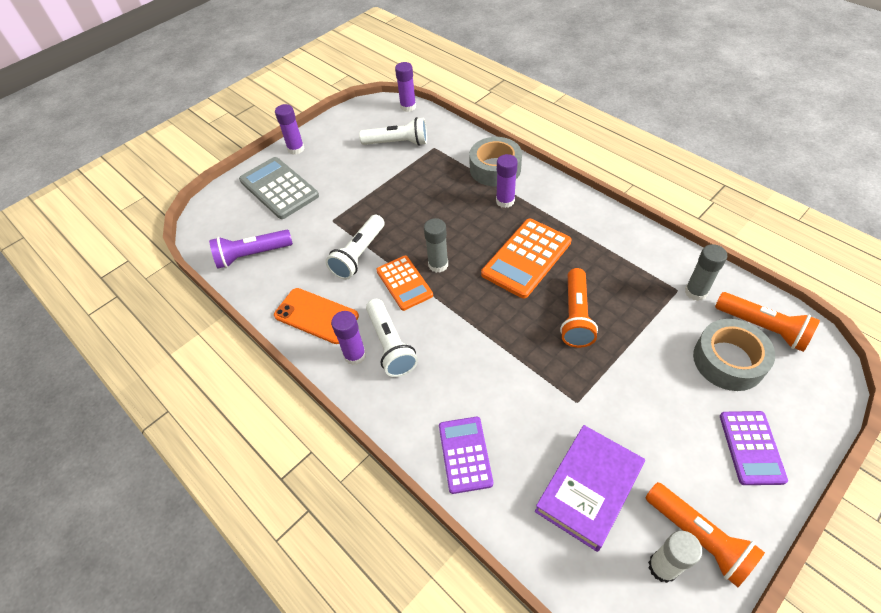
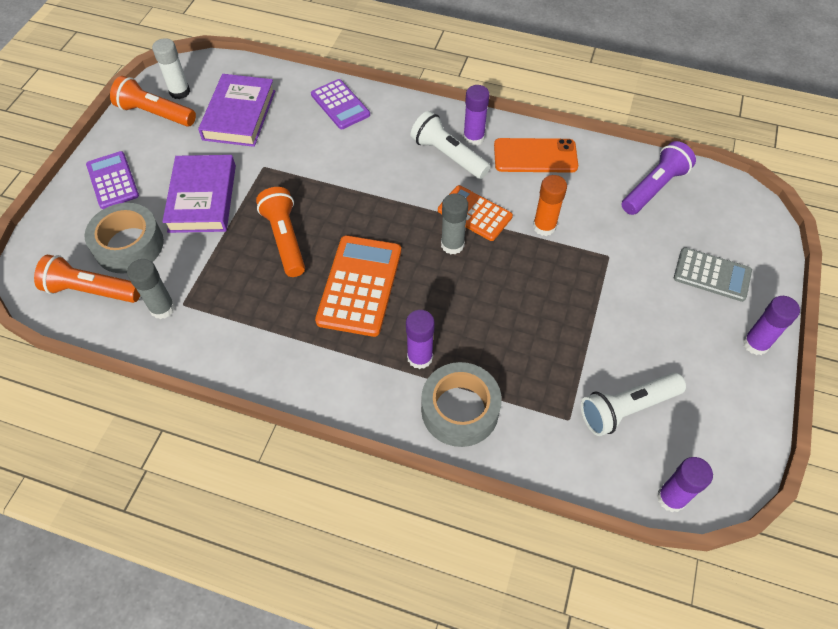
camera: 150 degrees right, 5 degrees up
(279, 188) = (712, 275): grey calculator -> grey calculator, size x0.66
(359, 255) = (544, 226): white flashlight -> orange glue stick
(648, 386) = (202, 198): none -> purple book

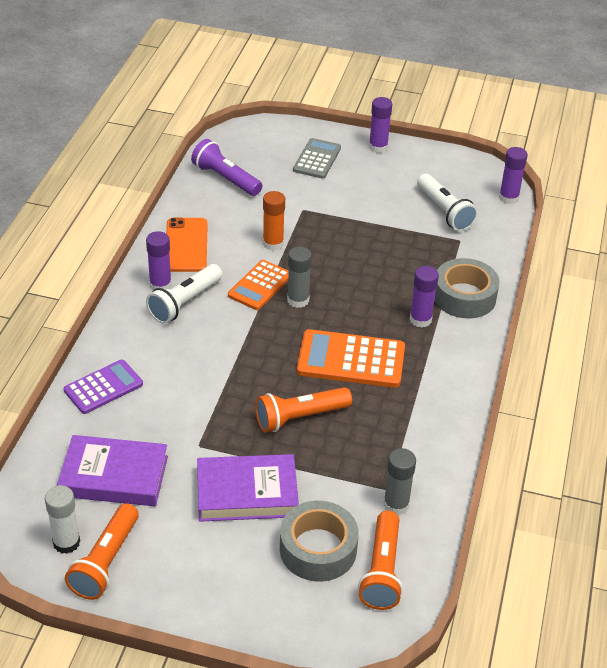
camera: 95 degrees left, 15 degrees down
(112, 180) = (221, 585): purple calculator -> none

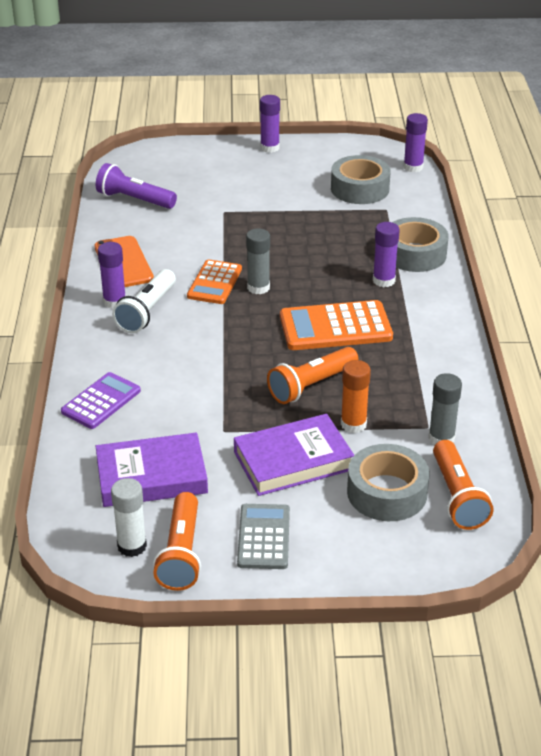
camera: 15 degrees left, 5 degrees down
(273, 243) = (209, 245): orange glue stick -> orange glue stick (353, 424)
(317, 159) = (216, 168): grey calculator -> grey calculator (264, 537)
(444, 211) = (359, 189): white flashlight -> grey tape

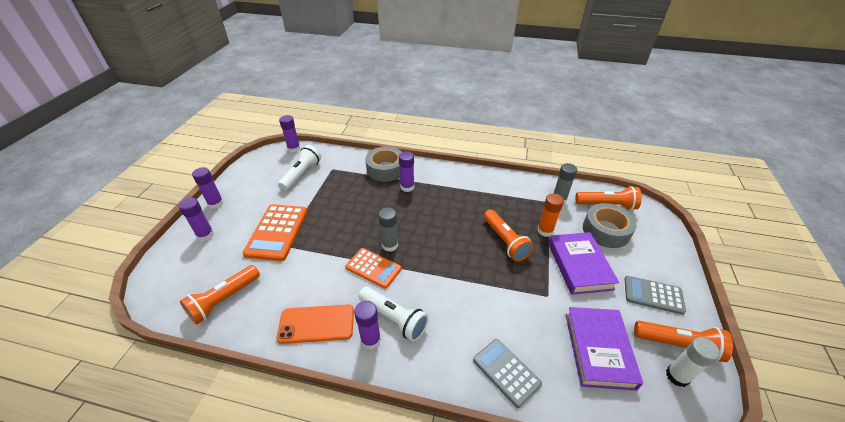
camera: 75 degrees left, 5 degrees up
(101, 401) = (506, 372): purple calculator -> grey calculator
(134, 200) = (224, 300): purple flashlight -> orange flashlight
(217, 159) = (205, 235): none -> purple glue stick
(335, 327) = (447, 217): orange calculator -> orange calculator (277, 232)
(359, 189) = (301, 174): grey tape -> white flashlight

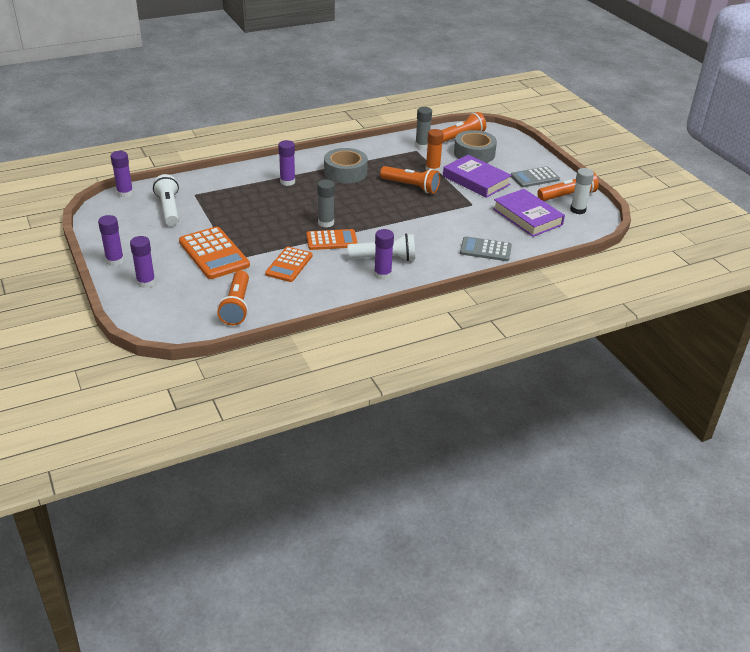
camera: 40 degrees left, 5 degrees down
(311, 276) = (289, 265): none -> orange calculator
(316, 324) = (332, 285): orange phone -> none
(385, 169) = (249, 176): grey tape -> grey tape (345, 172)

